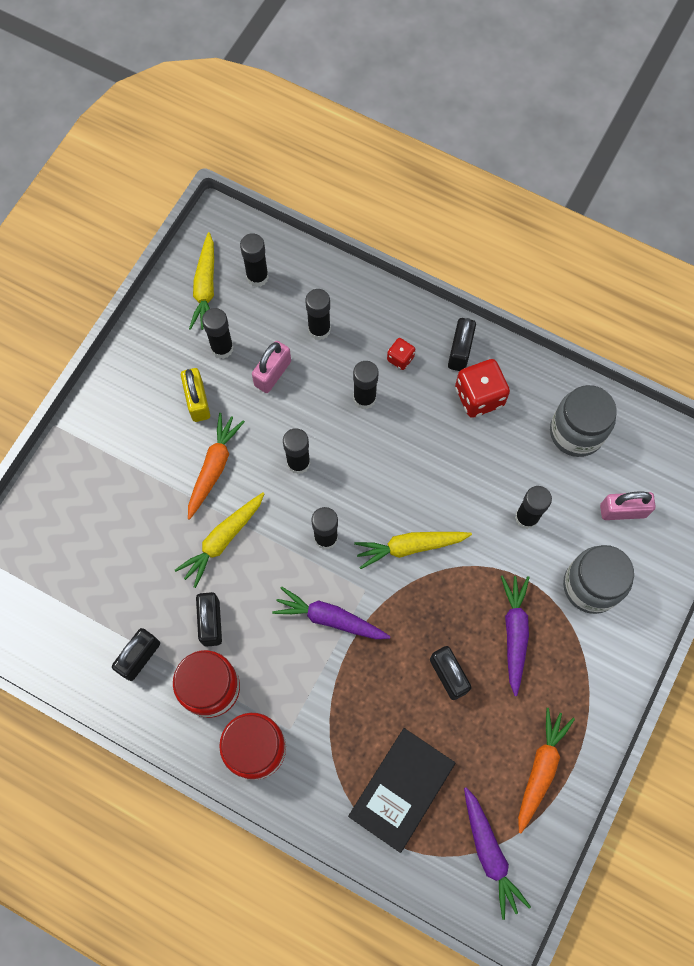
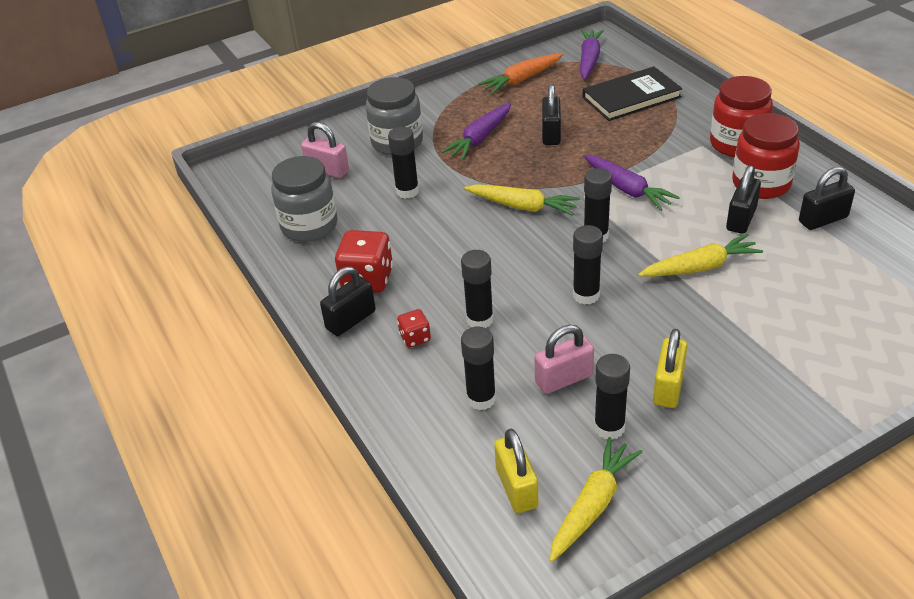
camera: 145 degrees left, 30 degrees down
(214, 467) = (680, 323): orange carrot -> none
(257, 277) = (516, 488): black glue stick -> yellow padlock

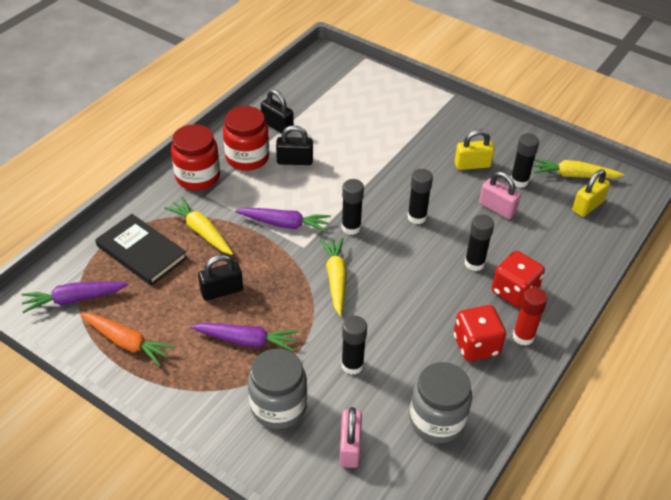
camera: 120 degrees left, 5 degrees up
(351, 320) = (523, 336): black padlock -> red glue stick
(415, 338) = (514, 292): red dice -> red dice, size x1.88
(481, 399) = (539, 240): black glue stick -> none
(627, 189) = (284, 224): purple carrot -> purple carrot turned 75 degrees clockwise
(700, 267) = (357, 171): yellow carrot -> yellow carrot (201, 231)

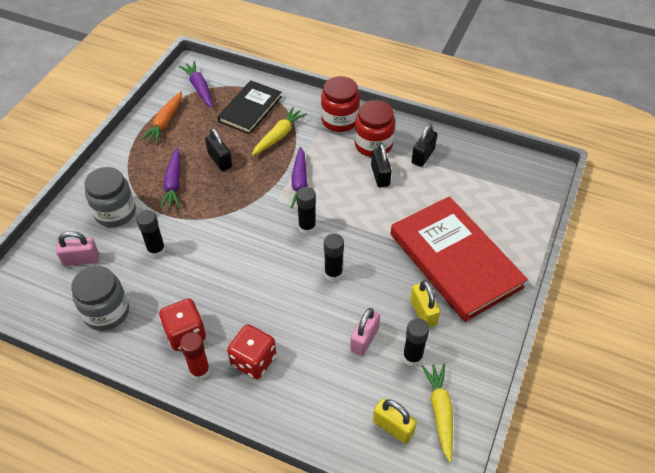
camera: 80 degrees right, 5 degrees up
(336, 279) = (245, 226): yellow carrot -> none
(417, 133) = (455, 260): none -> red book
(474, 263) = (283, 325): black glue stick -> none

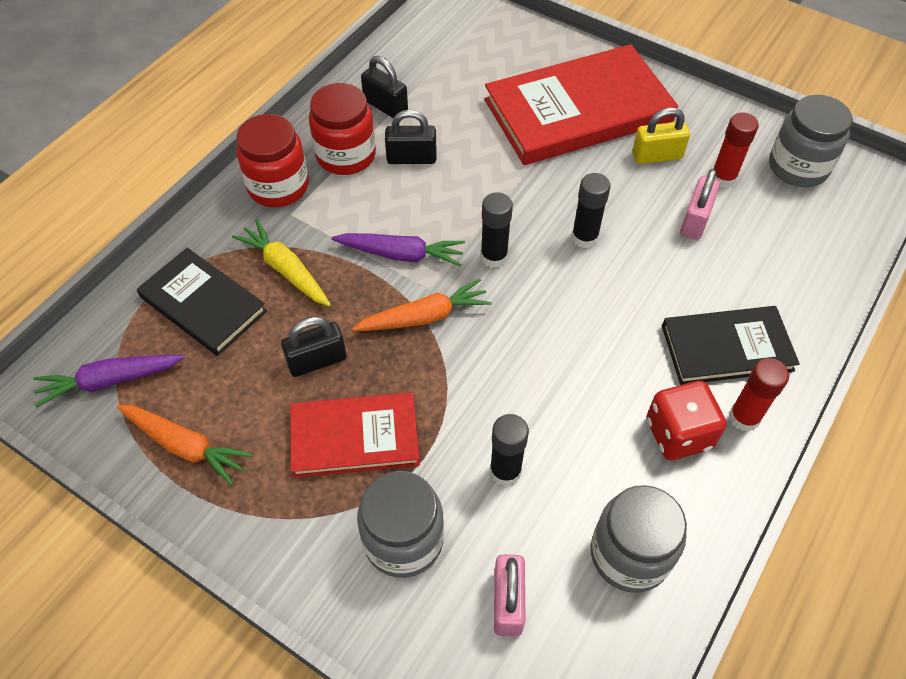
camera: 80 degrees left, 5 degrees up
(173, 184) = (355, 437): purple carrot -> red book
(253, 360) = (727, 348): red dice -> black book
(256, 200) = (424, 316): none -> orange carrot
(364, 339) = (695, 220): pink padlock -> pink padlock turned 75 degrees clockwise
(393, 427) = (820, 213): yellow padlock -> none
(412, 357) = (723, 178): black glue stick -> red glue stick
(440, 412) = (798, 167): yellow carrot -> grey jar

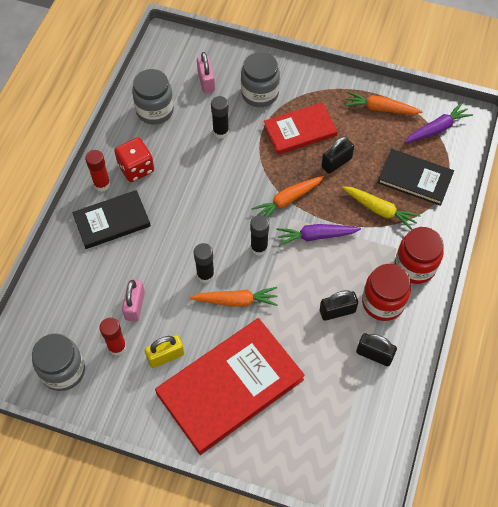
camera: 165 degrees right, 5 degrees up
(547, 197) = (236, 300): none -> orange carrot

